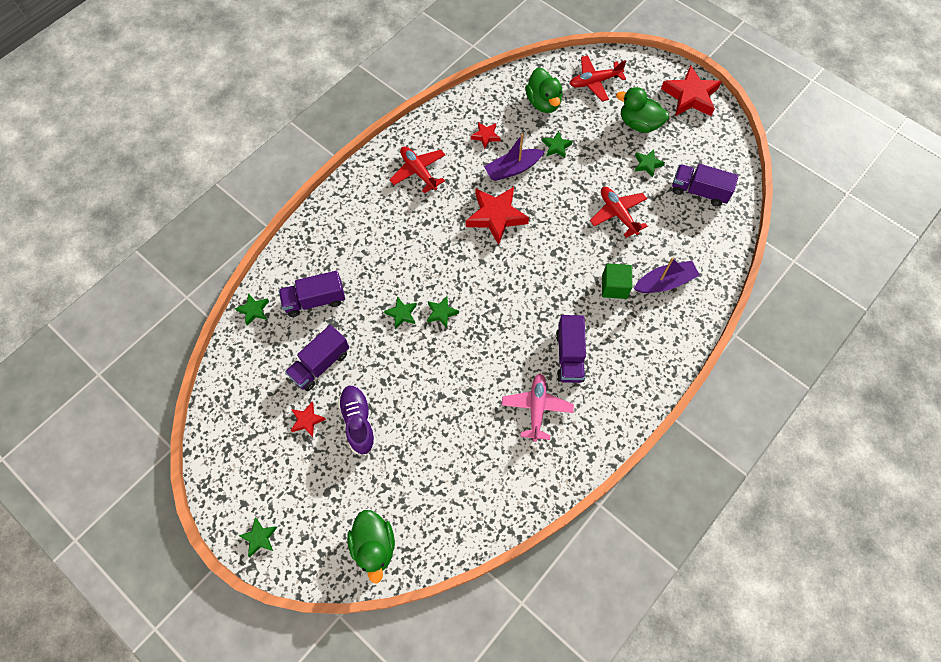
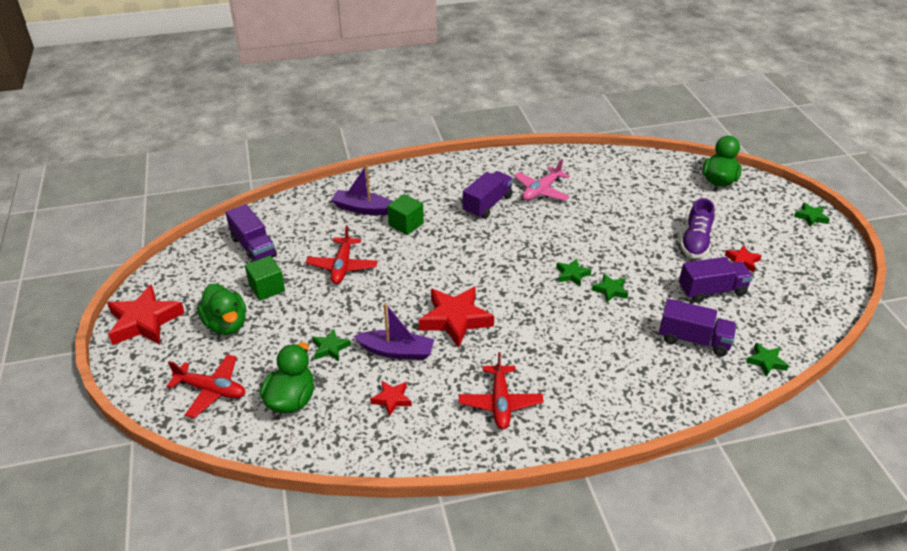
camera: 145 degrees left, 25 degrees down
(647, 164) = (267, 288): green star -> green cube

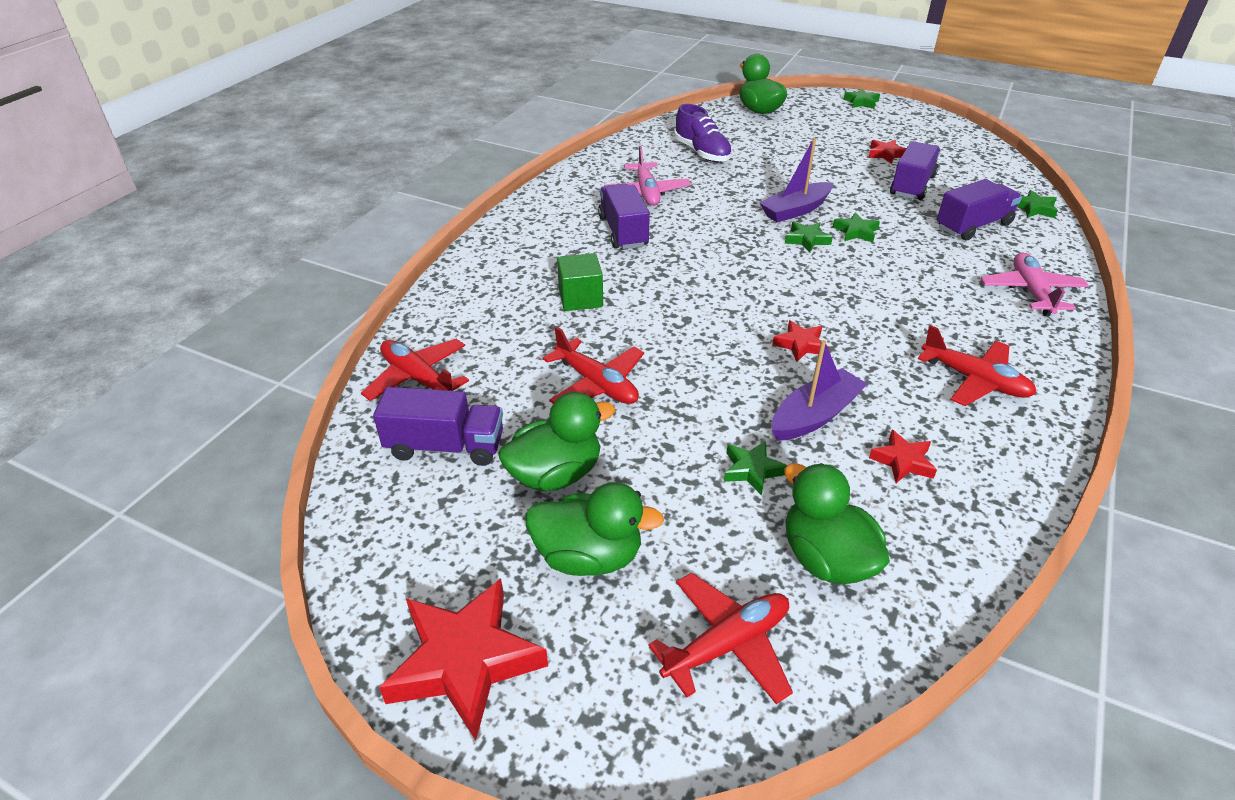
camera: 50 degrees left, 0 degrees up
(267, 288) = (555, 474): green cube -> green duck
(289, 213) = (418, 379): none -> red plane
(363, 209) = (503, 315): purple boat -> purple boat (795, 210)
(455, 319) = (800, 345): red star -> red star, size x0.50
(638, 396) = (1031, 292): none -> pink plane
(695, 242) = (833, 160): purple shoe -> purple shoe (702, 153)

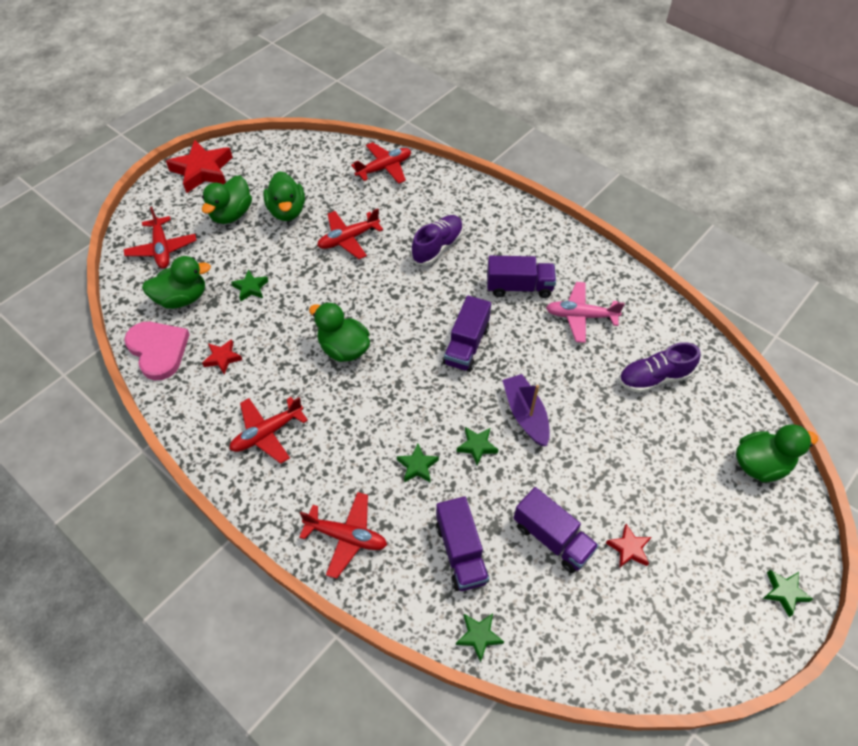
camera: 105 degrees right, 15 degrees up
(445, 446) = (326, 174): purple truck -> purple truck (466, 345)
(580, 298) = (437, 247): green cube -> purple shoe
(800, 345) = (343, 348): red star -> green duck
(807, 240) = (474, 404): green star -> green star (417, 466)
(815, 415) = (277, 331): purple boat -> none
(949, 550) = (158, 350): none -> pink heart
(1031, 292) = (346, 537): pink plane -> red plane

